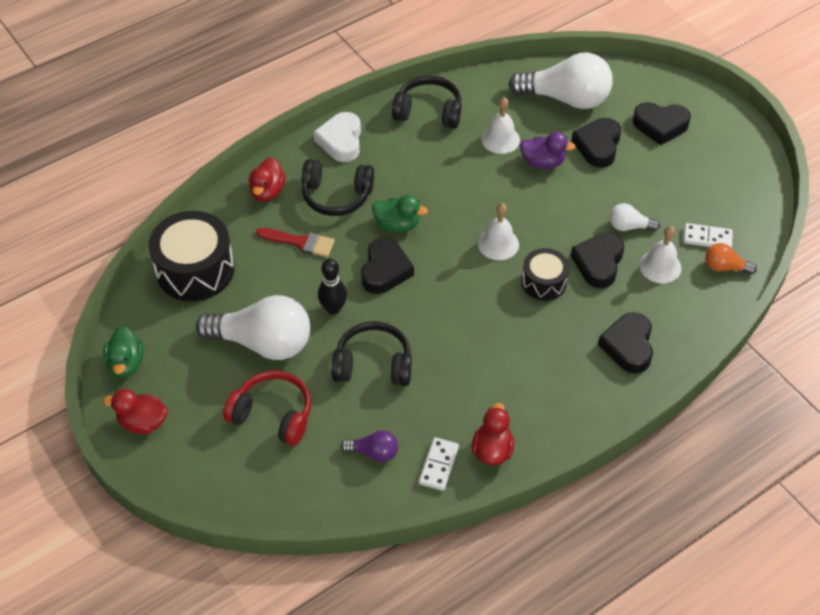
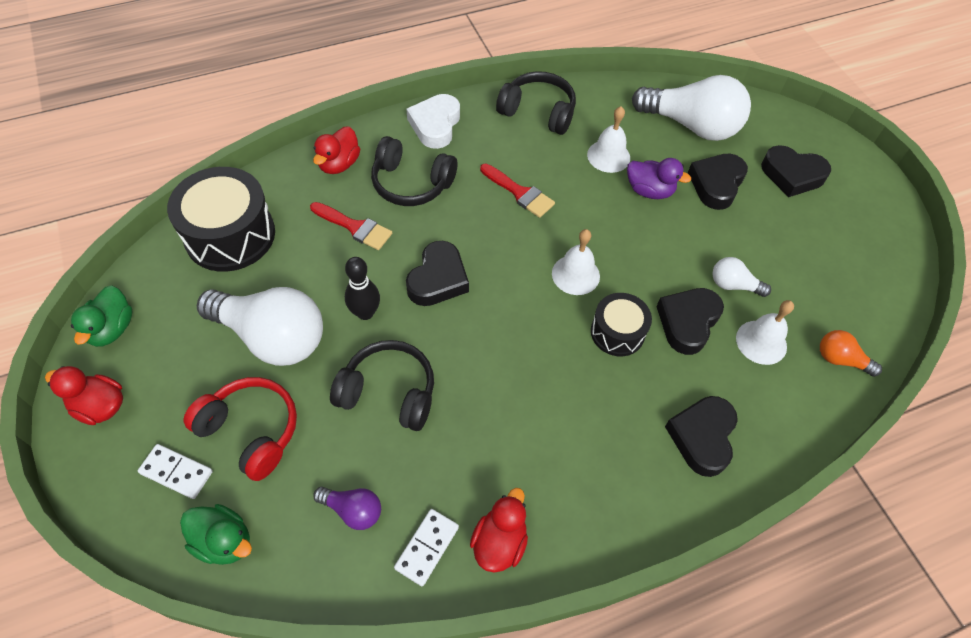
camera: 10 degrees right, 5 degrees up
(397, 225) = (467, 229): green duck -> green duck (224, 541)
(432, 186) = (519, 193): none -> red brush
(707, 238) = (824, 318): white domino -> white domino (176, 472)

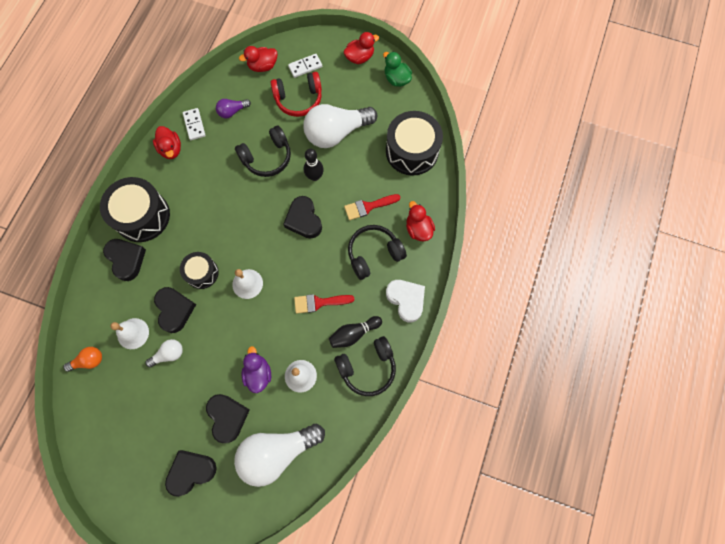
camera: 135 degrees right, 15 degrees up
(224, 541) = (263, 66): green duck -> red duck
(518, 143) = (354, 333): none -> black bowling pin
(632, 477) = (142, 216): none -> black drum
(649, 191) = (258, 373): purple duck -> purple duck turned 105 degrees clockwise

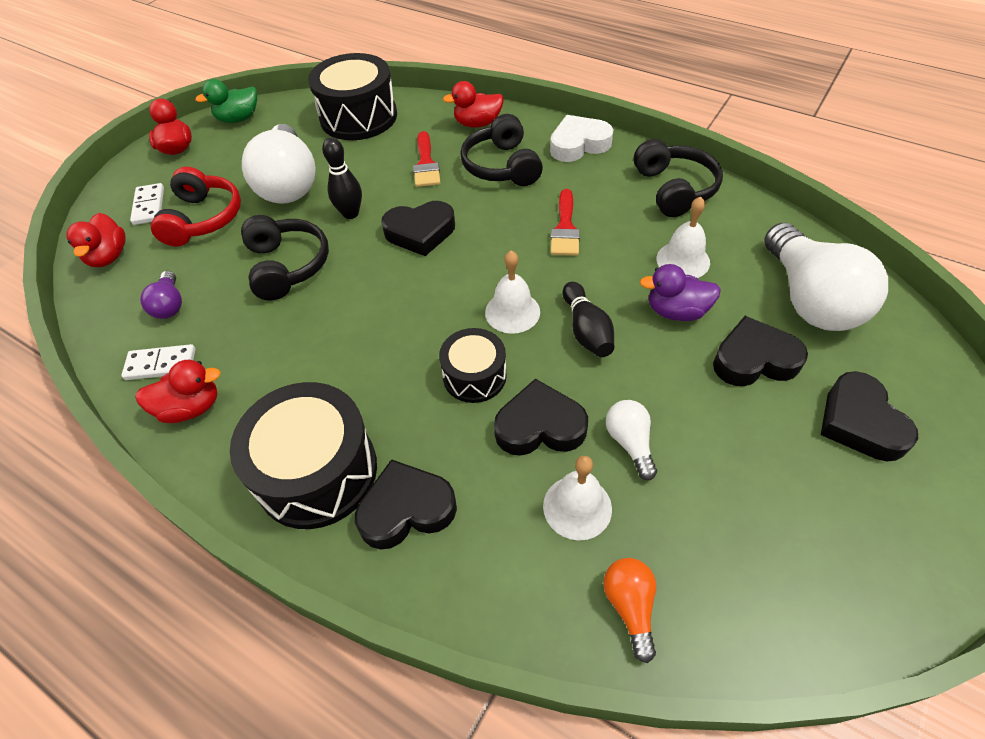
camera: 75 degrees left, 20 degrees down
(354, 333) = (621, 197): black bowling pin -> black bowling pin (586, 330)

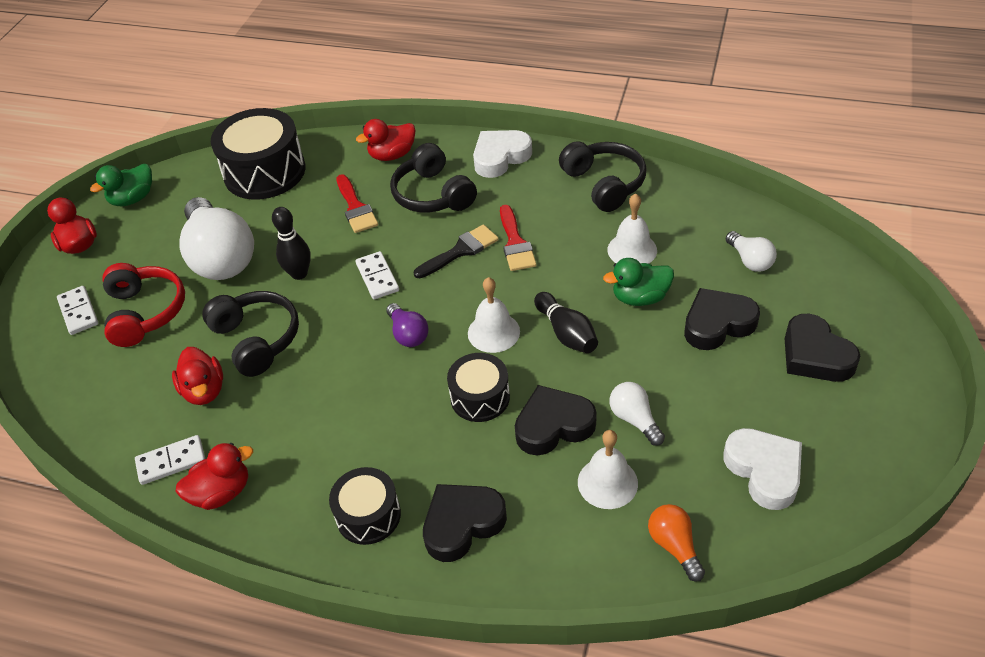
camera: 15 degrees left, 5 degrees down
(109, 256) = (61, 373): red duck -> red duck (204, 390)
(170, 305) = (152, 404): purple light bulb -> purple light bulb (408, 334)
(317, 471) = (368, 515): black drum -> black drum, size x0.58
(420, 232) = (377, 277): black heart -> white domino
(508, 224) = (460, 251): none -> black brush
(676, 311) = (640, 297): purple duck -> green duck
(763, 545) = (764, 471): none -> white heart
(809, 299) = (750, 260): white light bulb -> white light bulb, size x0.46

